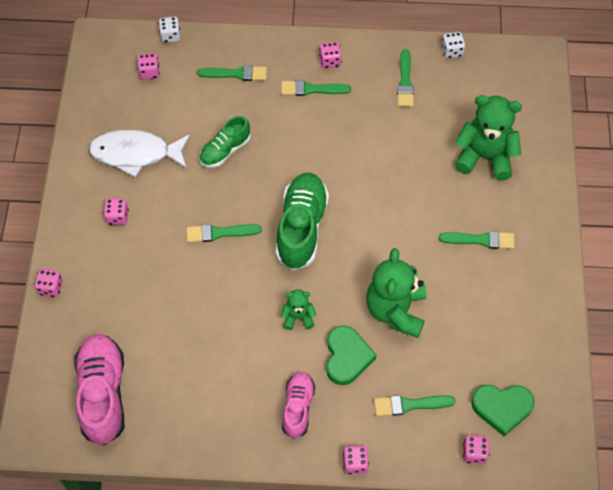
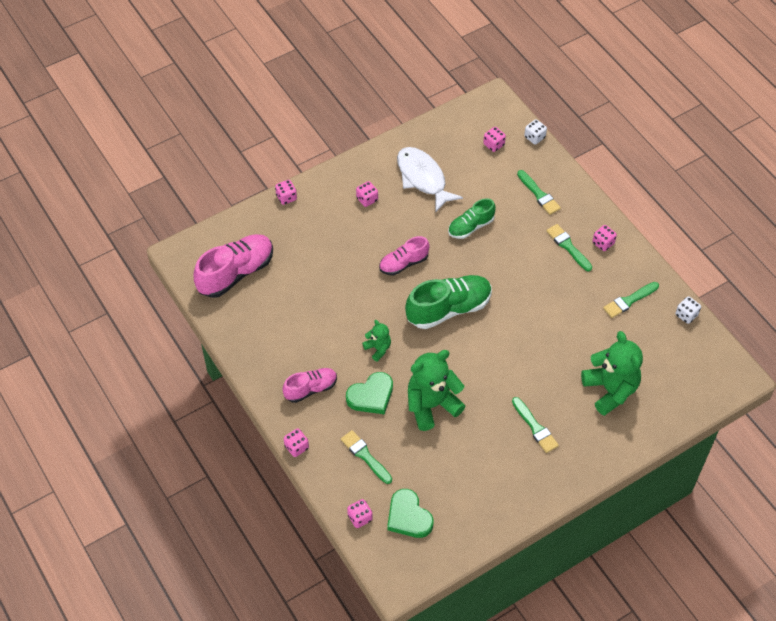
camera: 55 degrees right, 5 degrees down
(219, 233) = (403, 263): green brush -> pink shoe
(225, 150) = (471, 227): green shoe -> green shoe turned 45 degrees counterclockwise

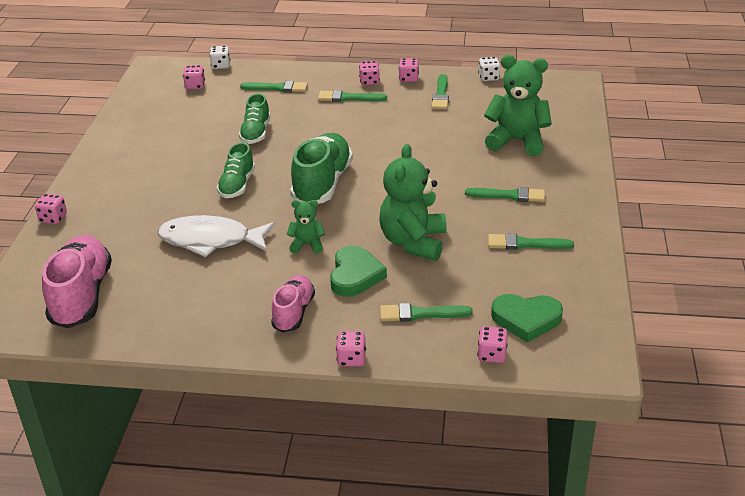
camera: 50 degrees left, 20 degrees down
(367, 199) = (137, 173): pink dice -> pink dice (408, 79)
(403, 263) = (237, 185): pink shoe -> green shoe
(423, 178) = (167, 134): white fish -> white fish (210, 240)
(487, 470) = (525, 244): none -> green brush

